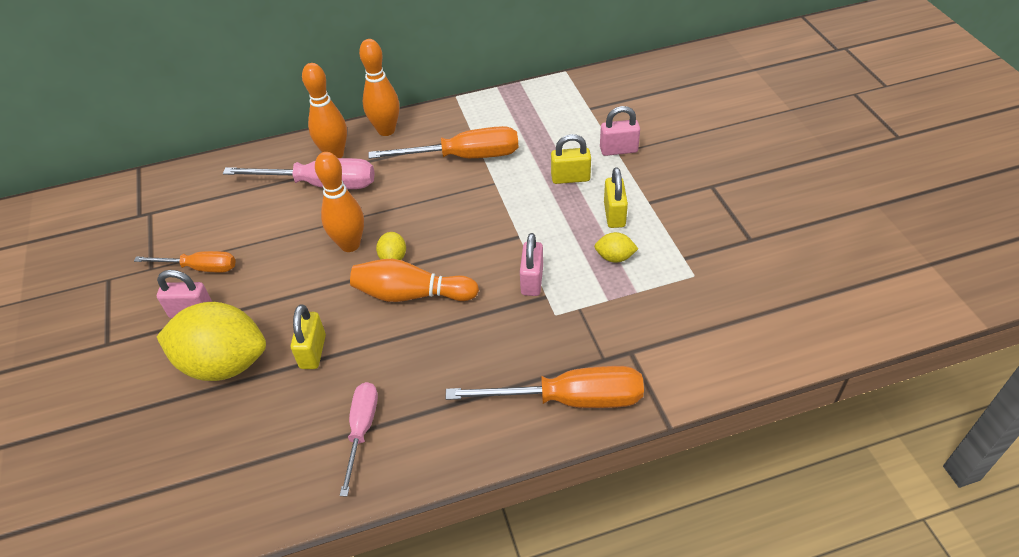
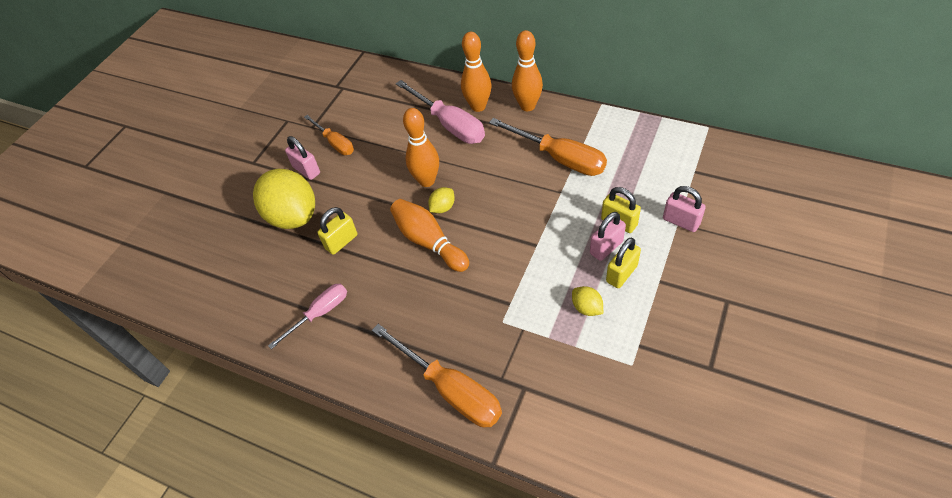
camera: 45 degrees right, 5 degrees up
(532, 281) = (512, 285): pink padlock -> pink padlock (606, 247)

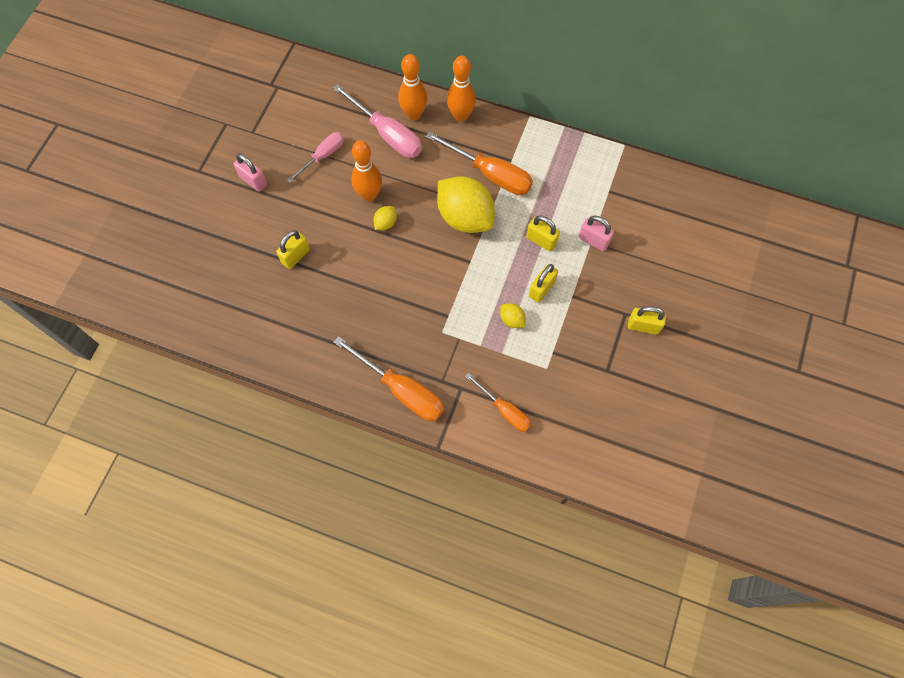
camera: 10 degrees left, 15 degrees up
(293, 216) = (247, 229): yellow lemon -> yellow lemon (465, 217)
(319, 313) = (284, 325): pink screwdriver -> pink screwdriver (323, 156)
(335, 143) = (277, 151): orange screwdriver -> orange screwdriver (504, 410)
(429, 242) = (375, 257): orange bowling pin -> none
(606, 247) = (529, 265): pink padlock -> none
(751, 315) = (643, 326): none -> yellow padlock

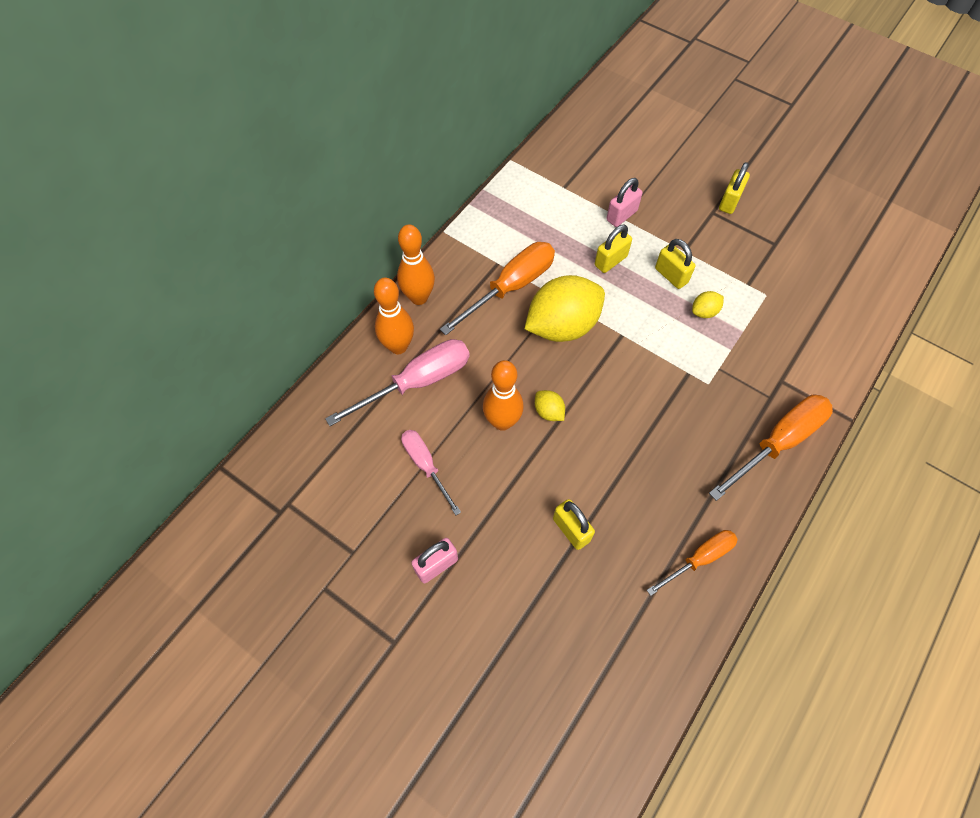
camera: 75 degrees left, 5 degrees down
(504, 410) = (812, 345): orange screwdriver -> orange screwdriver (699, 559)

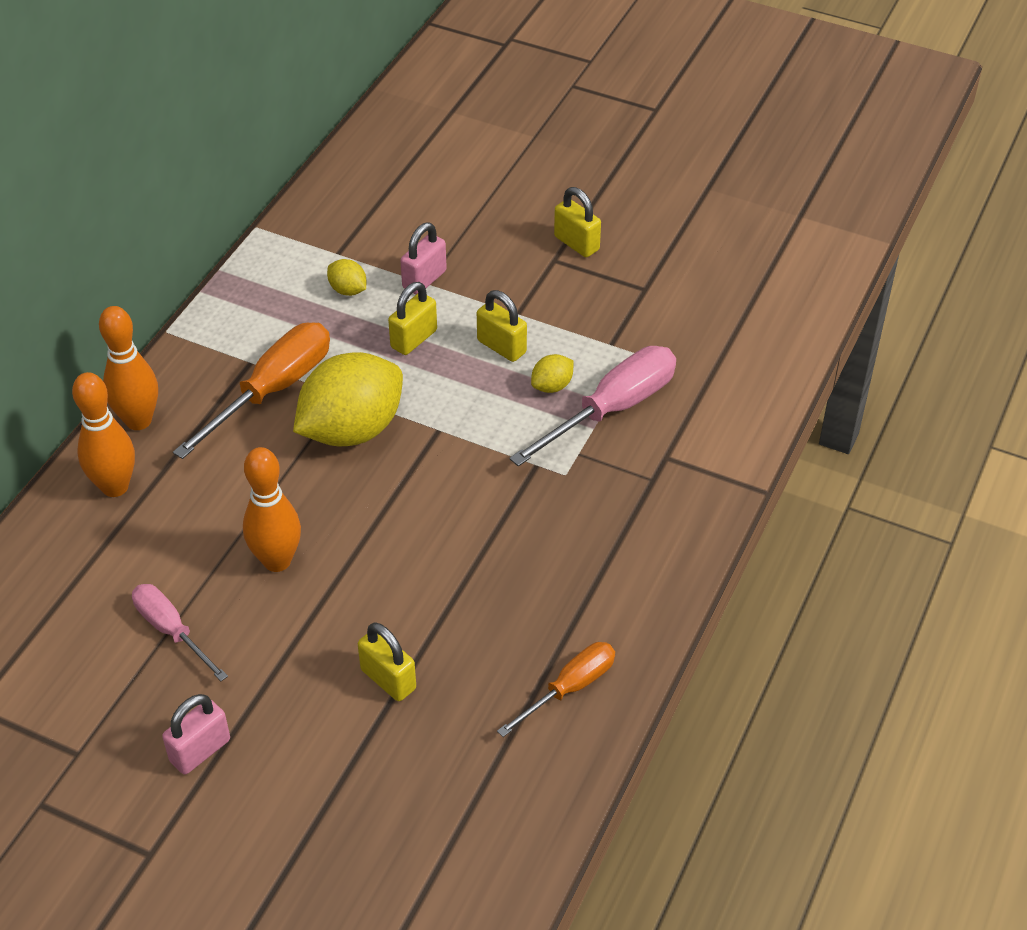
camera: 10 degrees left, 15 degrees down
(417, 382) = (148, 528): pink screwdriver -> pink screwdriver (612, 409)
(548, 412) = (342, 539): yellow lemon -> yellow lemon (348, 290)
(729, 201) = (576, 243): yellow padlock -> yellow padlock turned 60 degrees counterclockwise
(778, 442) = (666, 533): orange screwdriver -> none

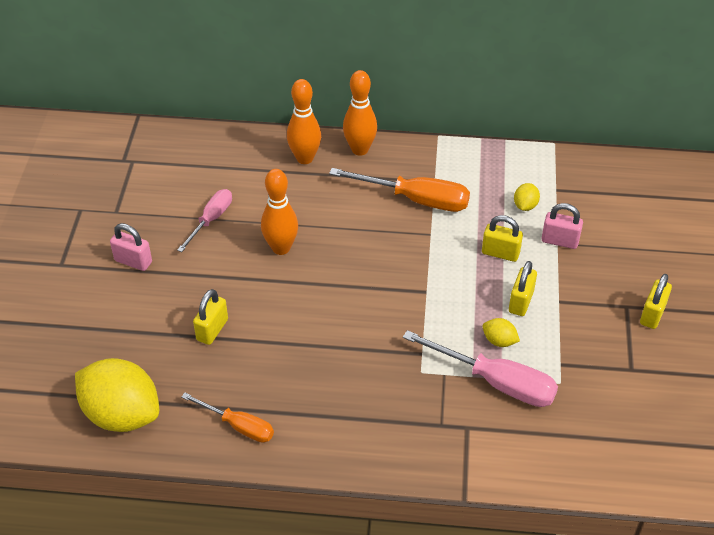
camera: 70 degrees right, 0 degrees up
(352, 430) = (403, 248): yellow lemon -> yellow lemon (122, 414)

